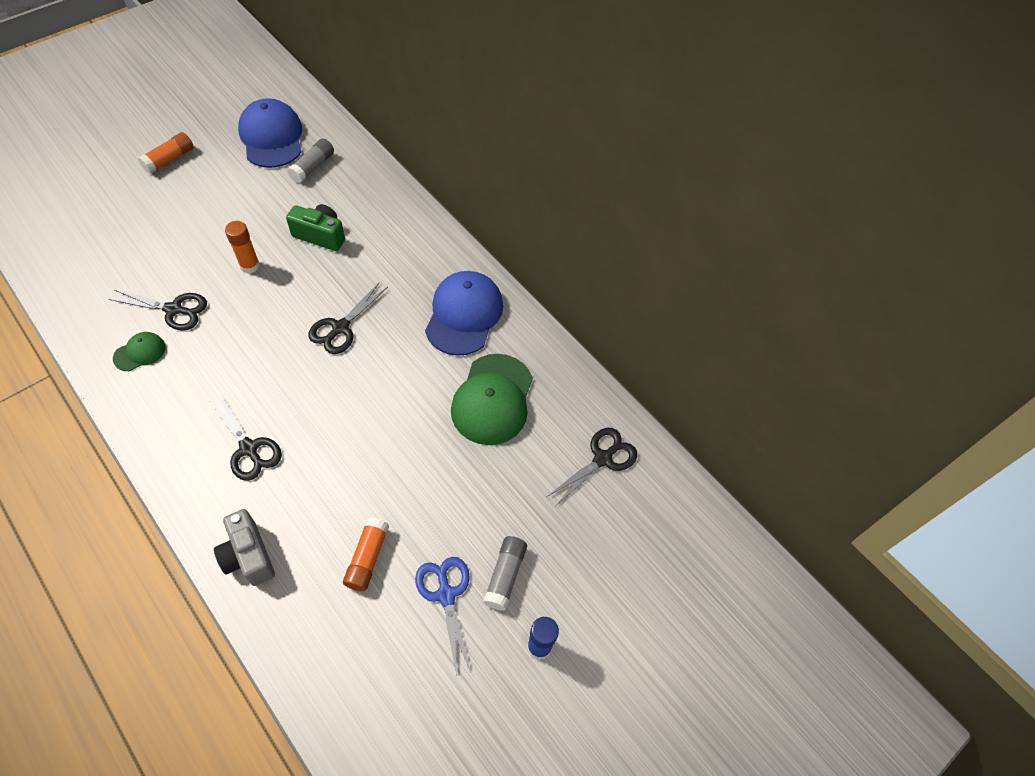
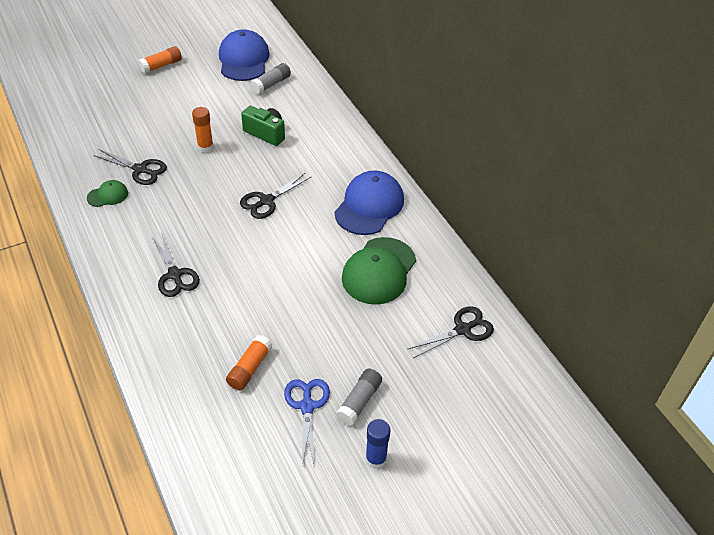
camera: 15 degrees right, 10 degrees down
(248, 556) = (157, 350): grey camera -> none

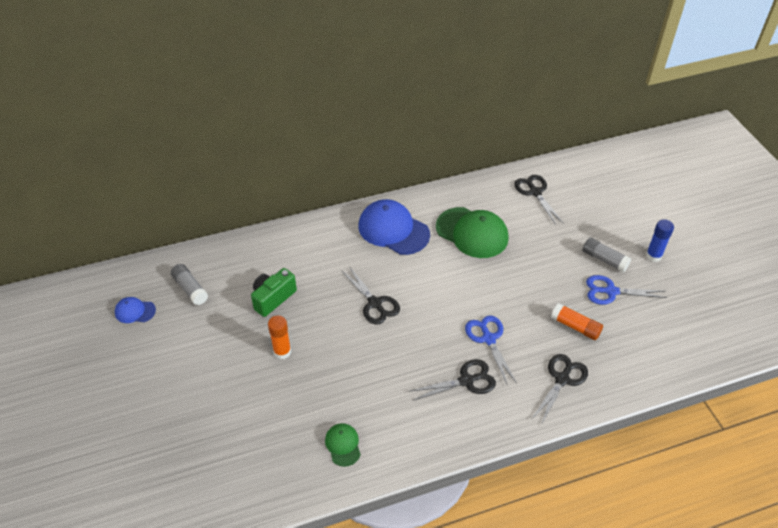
camera: 80 degrees left, 0 degrees up
(140, 169) = (306, 414): black scissors -> black scissors (562, 379)
(161, 65) = (115, 395): orange glue stick -> none
(228, 290) = (488, 339): none -> blue scissors
(243, 59) = (135, 311): blue cap -> blue cap, size x0.49

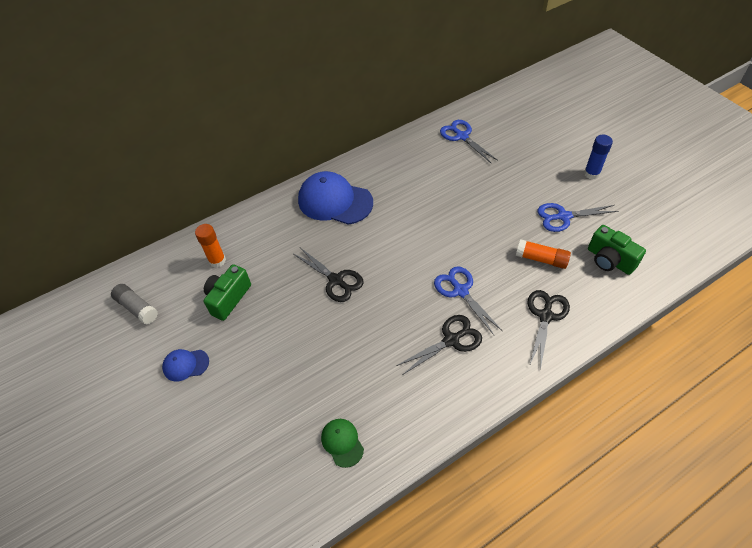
camera: 10 degrees left, 5 degrees up
(135, 311) = (80, 346): blue cap -> blue cap (185, 365)
(282, 352) = (252, 354): orange glue stick -> orange glue stick (217, 261)
(472, 233) = (413, 188): green cap -> none
(535, 192) = (462, 136): black scissors -> blue scissors
(604, 259) = (547, 187): grey glue stick -> none
(642, 342) = (609, 260): none -> green camera

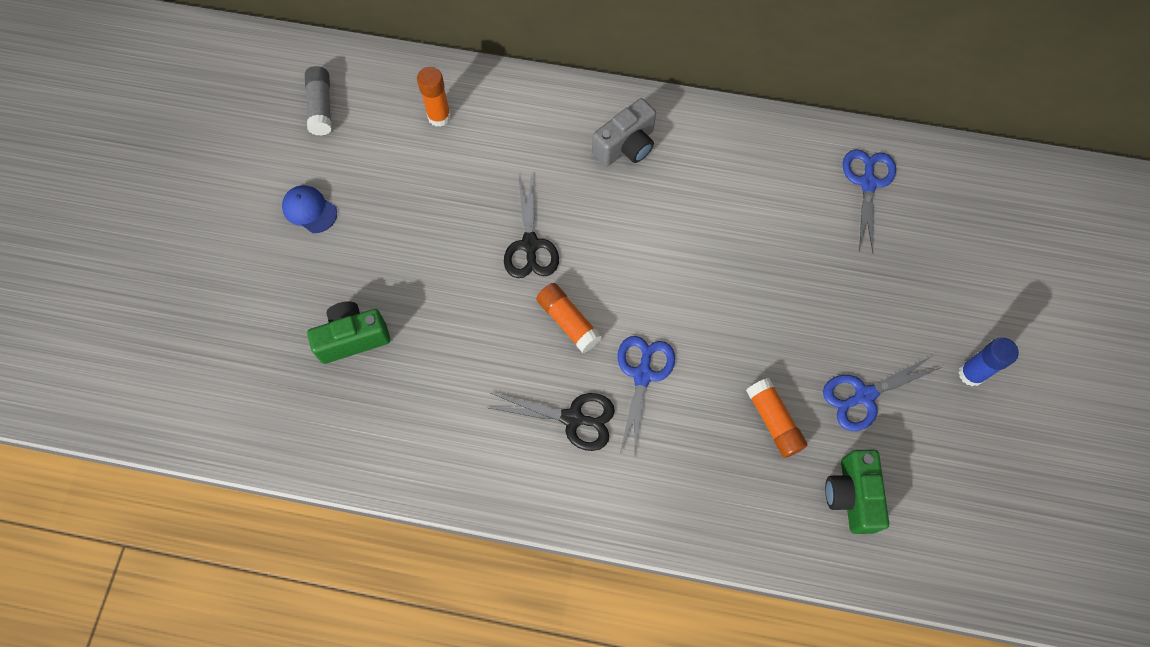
camera: 40 degrees right, 15 degrees up
(228, 298) = (410, 171): green camera -> green camera (353, 338)
(335, 201) = (626, 146): blue cap -> grey camera
(342, 442) = (367, 419): green cap -> none
(396, 298) = (568, 321): none -> orange glue stick
(545, 316) = (699, 487): black scissors -> none
(563, 217) = (864, 396): blue scissors -> blue scissors turned 60 degrees counterclockwise

